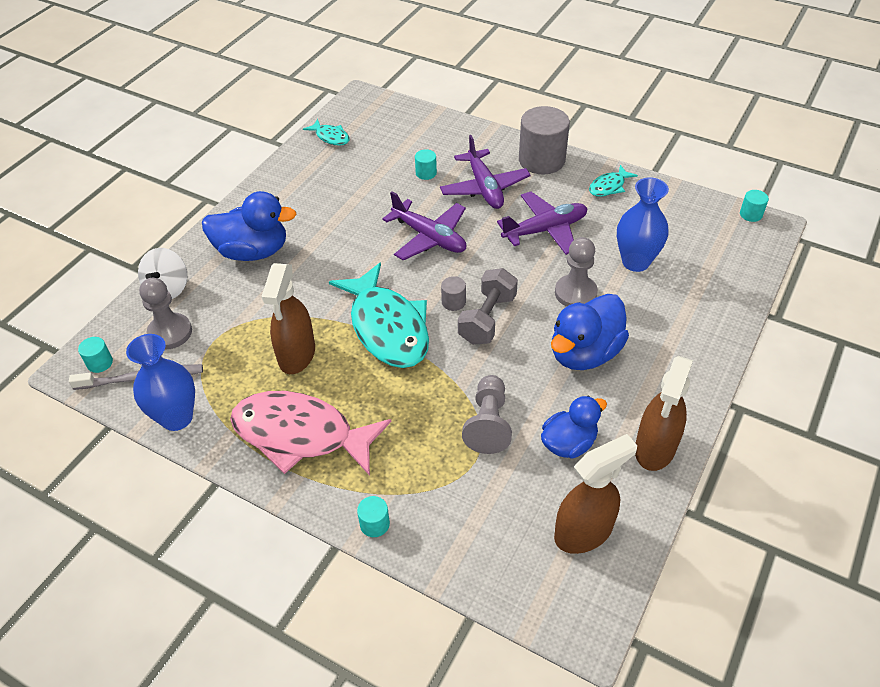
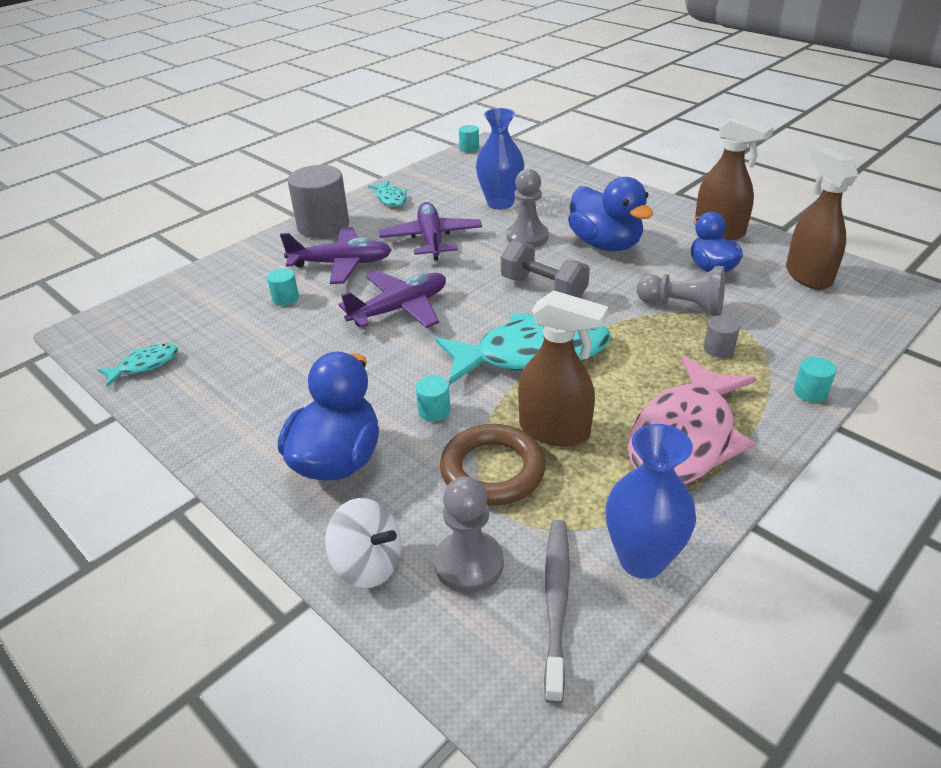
camera: 75 degrees left, 10 degrees down
(100, 363) = (506, 664): turquoise cylinder -> turquoise cylinder (434, 411)
(251, 328) = (492, 470): none -> brown ring
(453, 302) = (510, 306): grey cylinder -> grey cylinder (718, 349)

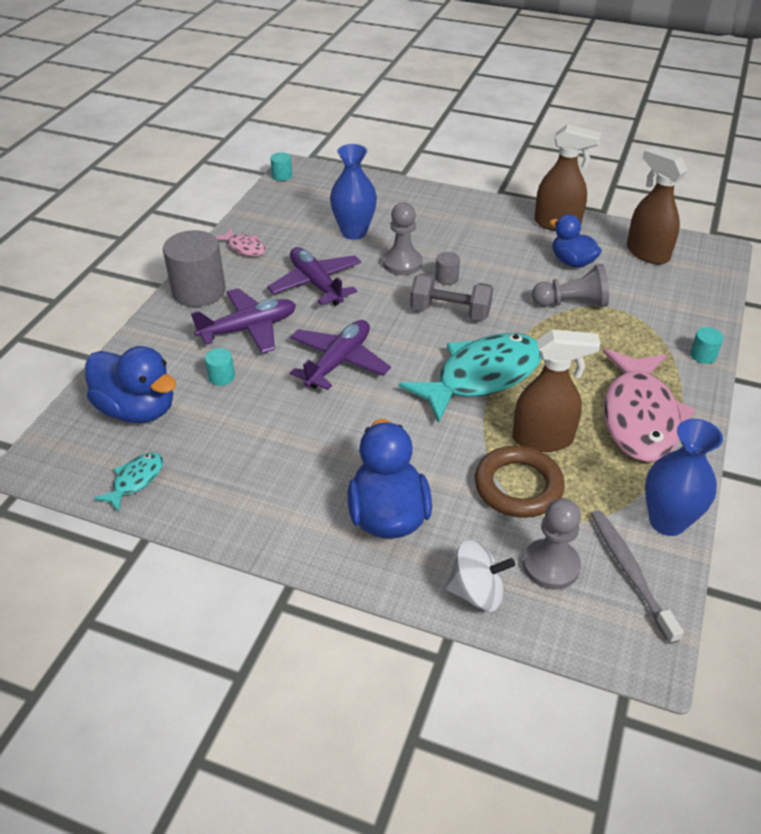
camera: 25 degrees left, 5 degrees up
(390, 199) = (244, 247): turquoise fish -> pink fish
(434, 411) = (437, 449): turquoise cylinder -> none
(605, 244) = (474, 257): blue duck -> blue duck (137, 409)
(718, 349) = (619, 335): grey cylinder -> grey cylinder (446, 278)

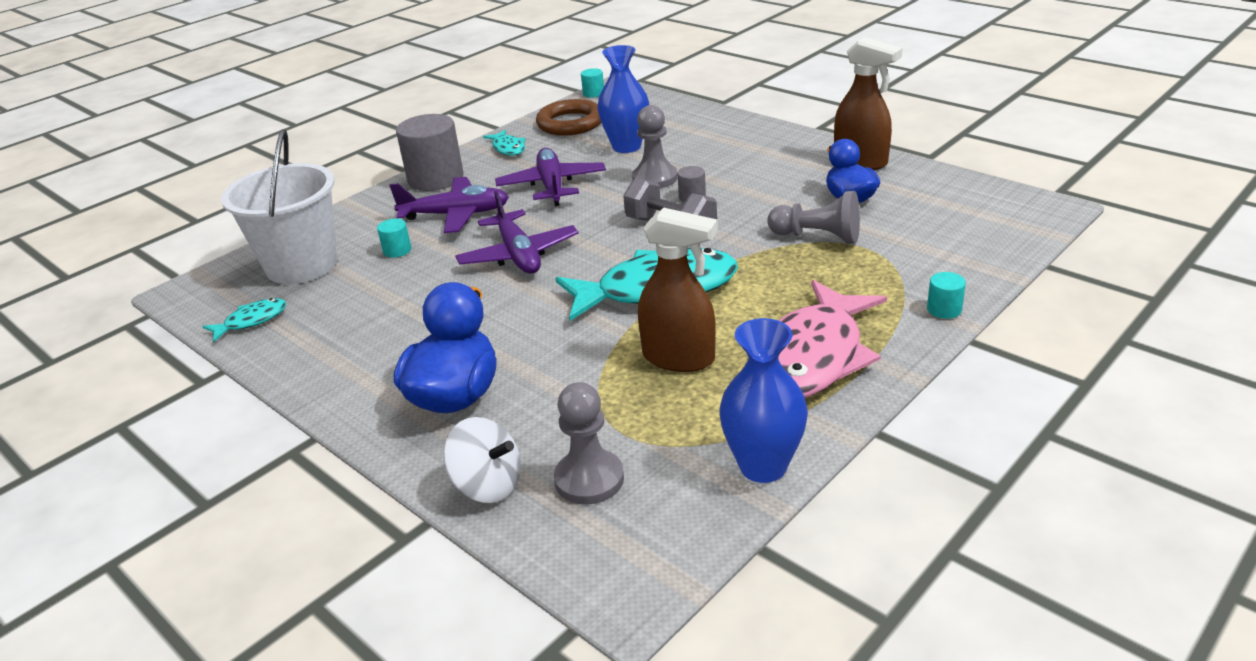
camera: 25 degrees right, 10 degrees down
(137, 409) = (302, 265): blue duck -> white bucket
(244, 247) = (508, 148): pink fish -> turquoise fish
(338, 362) = (518, 254): purple plane -> purple plane turned 105 degrees clockwise
(518, 486) = (614, 397): brown ring -> brown ring (570, 123)
(629, 572) = (676, 506): grey toothbrush -> none
(647, 253) = (951, 200): brown spray bottle -> none

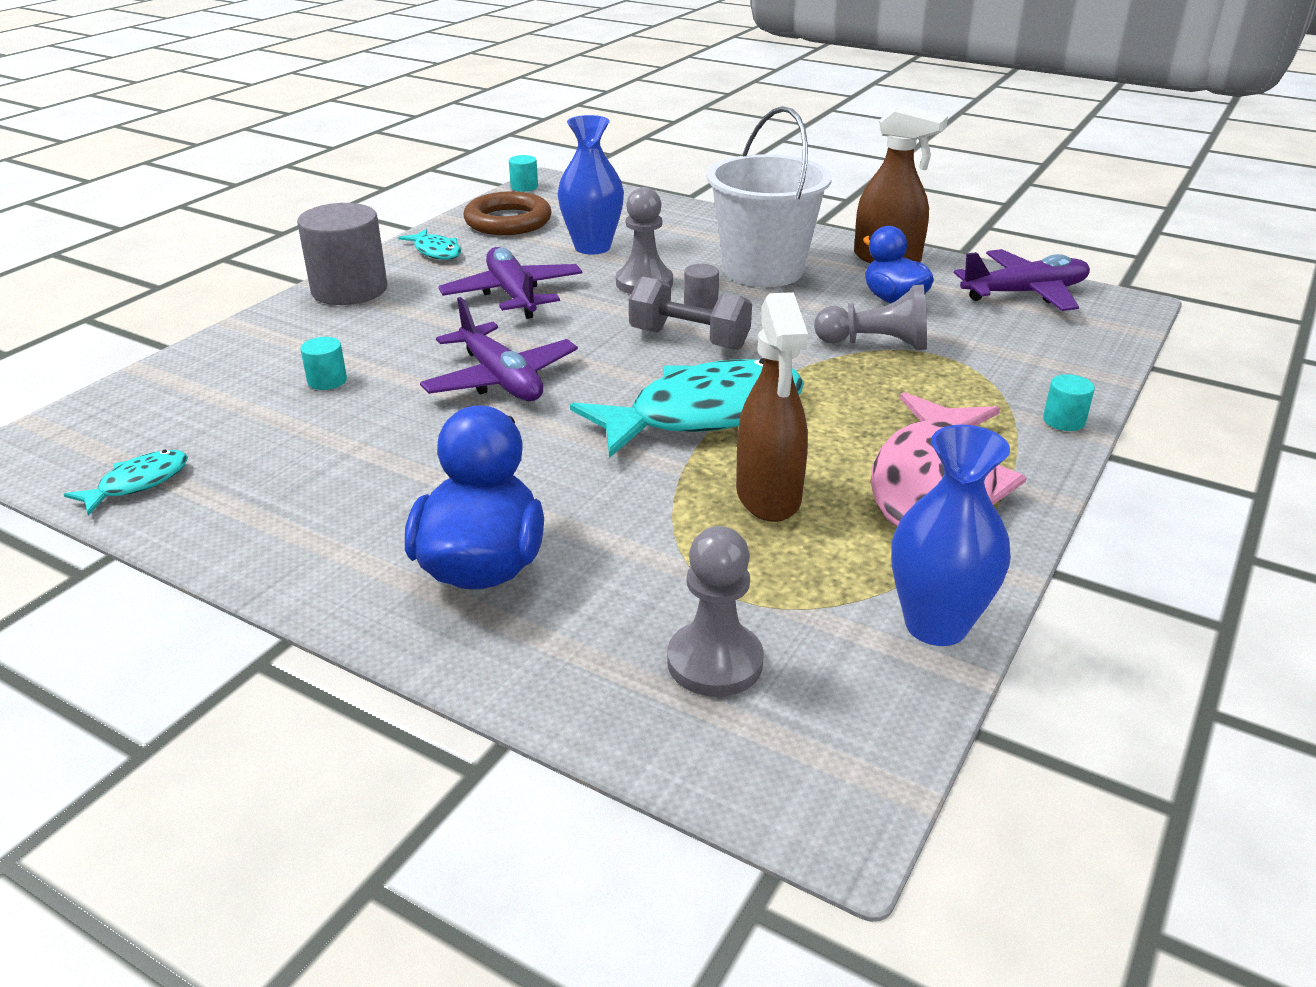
camera: 15 degrees left, 0 degrees up
(302, 265) = (191, 405): white bucket -> white bucket (763, 270)
(455, 215) = (394, 333): purple plane -> purple plane (1024, 293)
(488, 485) = (575, 683): white spinning top -> none
(679, 358) = (768, 497): brown spray bottle -> brown spray bottle turned 75 degrees clockwise

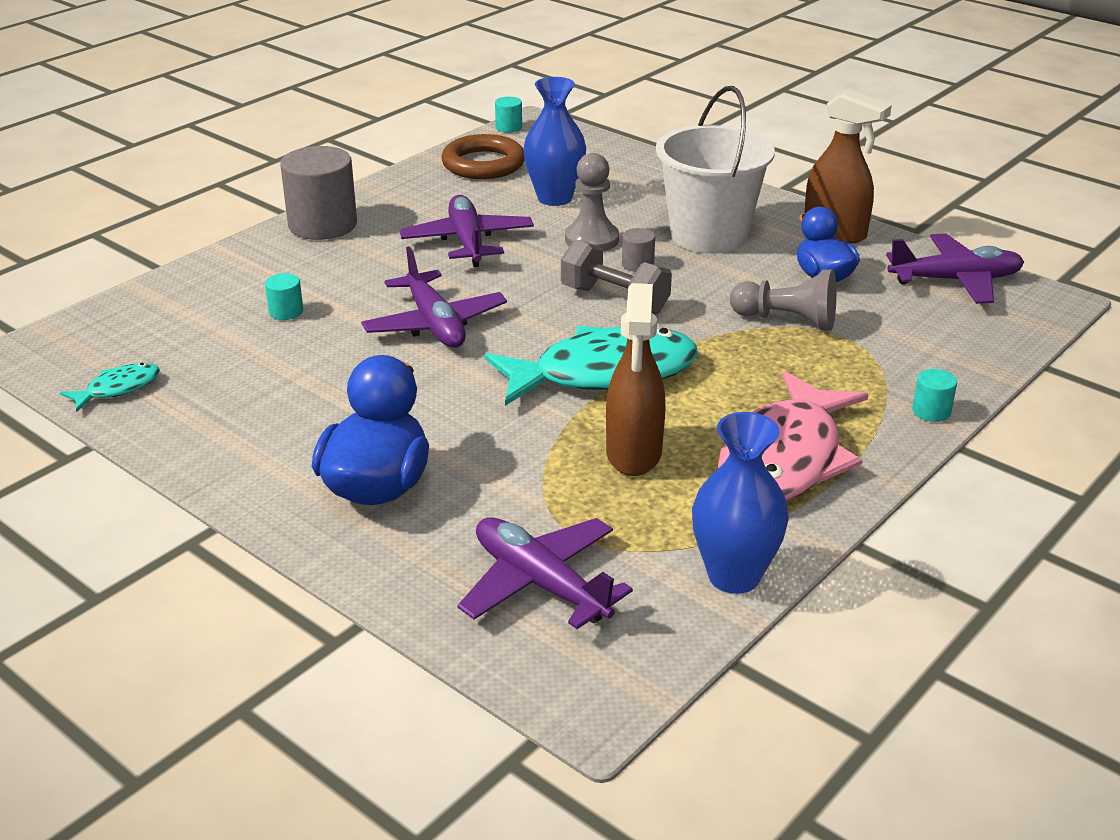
camera: 10 degrees right, 0 degrees up
(436, 252) = (409, 191): turquoise fish -> none
(715, 662) = (541, 584): grey pawn -> purple plane

